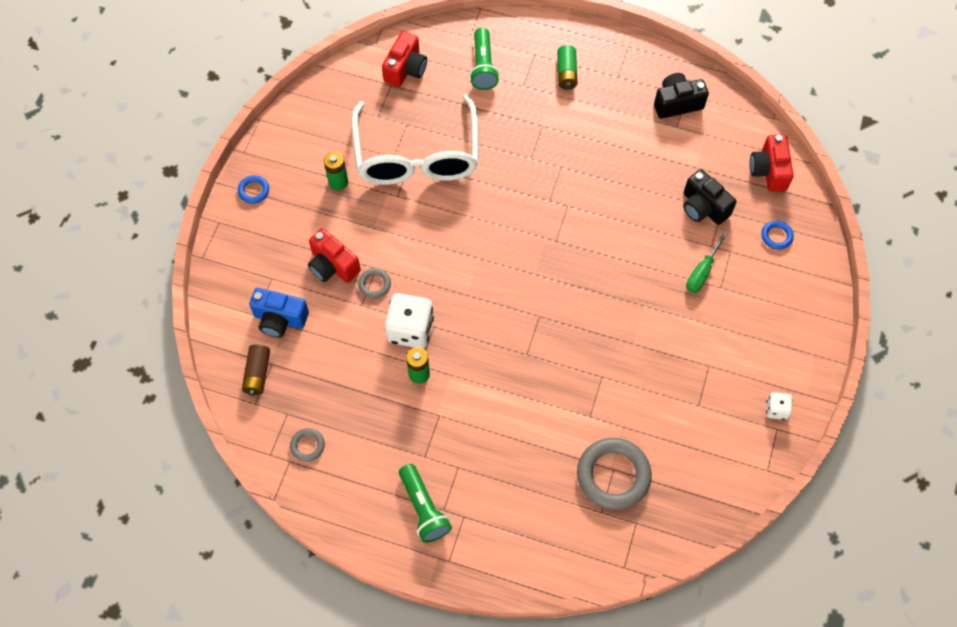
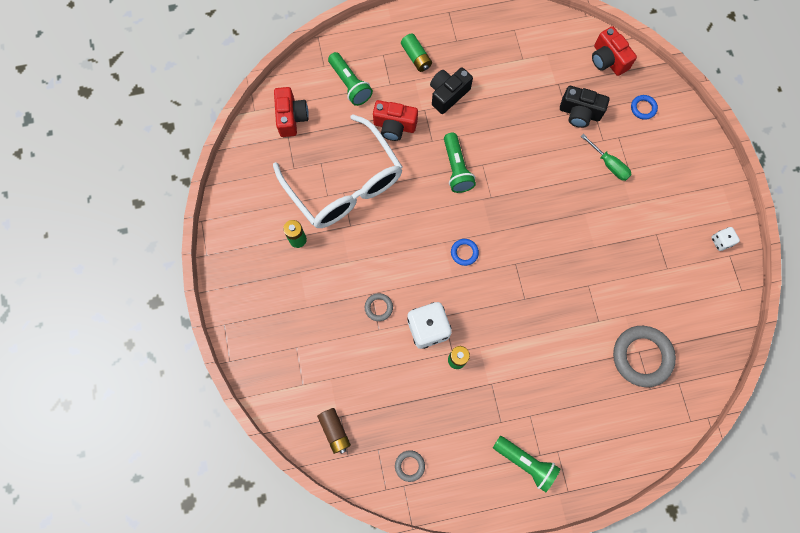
camera: 30 degrees left, 10 degrees up
(254, 191) = (235, 283): blue ring -> blue ring (464, 252)
(280, 319) = (324, 377): blue camera -> none
(333, 266) = (337, 310): red camera -> red camera (394, 126)
(538, 196) = (456, 168): none -> green flashlight
(677, 103) = (511, 40): black camera -> black camera (448, 94)
(702, 272) = (609, 164): green screwdriver -> green screwdriver turned 45 degrees counterclockwise

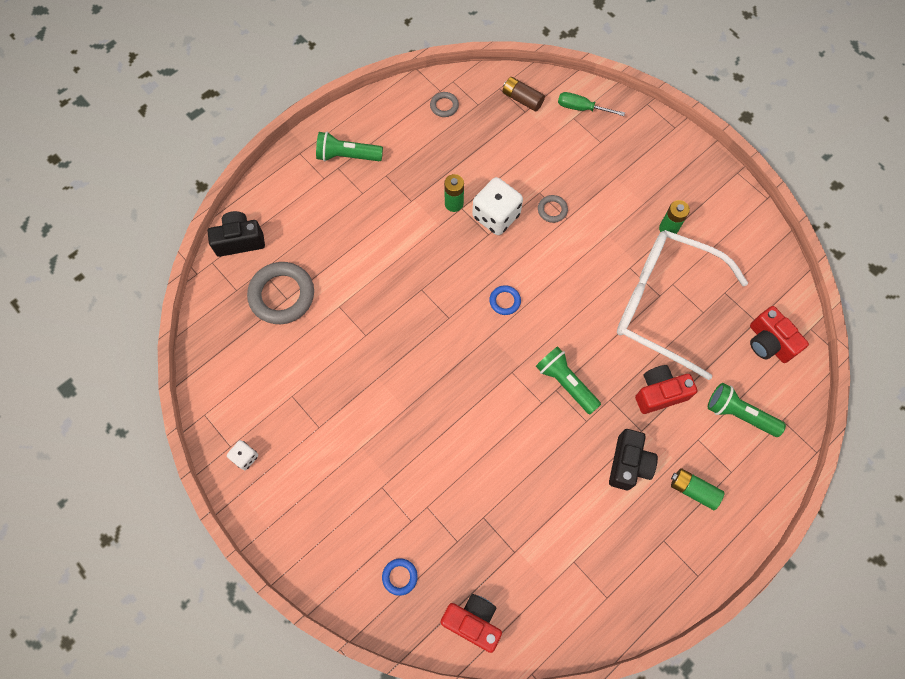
camera: 150 degrees right, 5 degrees down
(579, 113) = (470, 526): black camera -> black camera (239, 240)
(609, 164) = (406, 480): green screwdriver -> green screwdriver (582, 108)

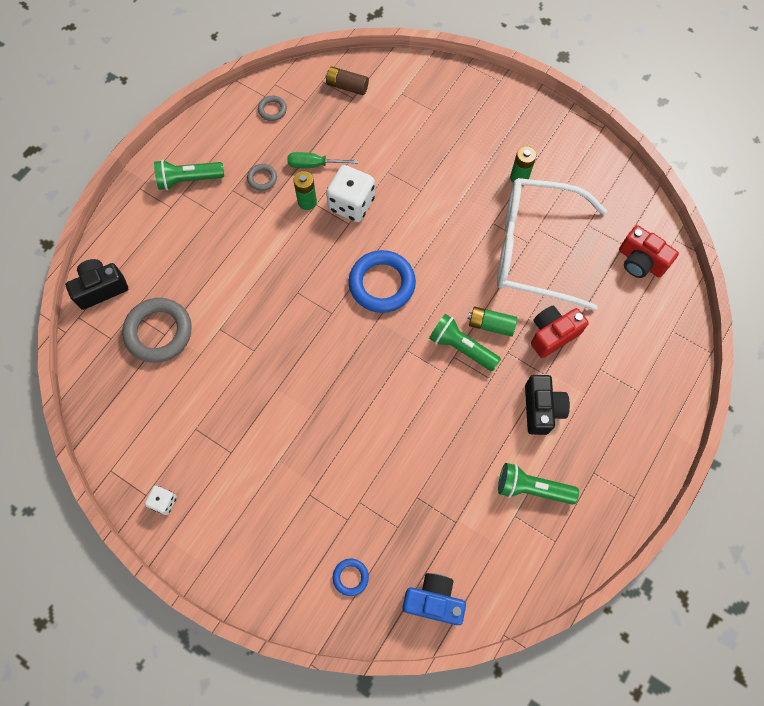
camera: 15 degrees left, 0 degrees up
(473, 621) = (433, 600): red camera -> blue camera
(505, 301) = (382, 284): blue ring -> blue ring, size x2.11
(552, 210) = (404, 186): grey ring -> grey ring (262, 179)
(582, 108) = (407, 82): green screwdriver -> green screwdriver (314, 165)
(693, 490) = (608, 418): green battery -> green battery (491, 325)
(739, 414) = (631, 335): green flashlight -> green flashlight (531, 488)

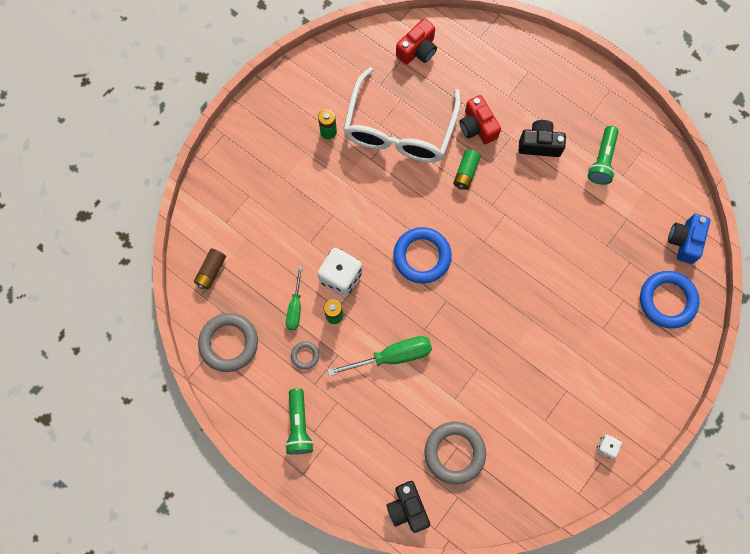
camera: 85 degrees left, 5 degrees up
(264, 262) = (392, 356): none -> green screwdriver
(272, 110) = (229, 343): grey ring -> grey ring, size x2.11
(350, 577) = (667, 300): blue ring -> blue ring, size x2.11
(461, 347) = (484, 198): green flashlight -> none

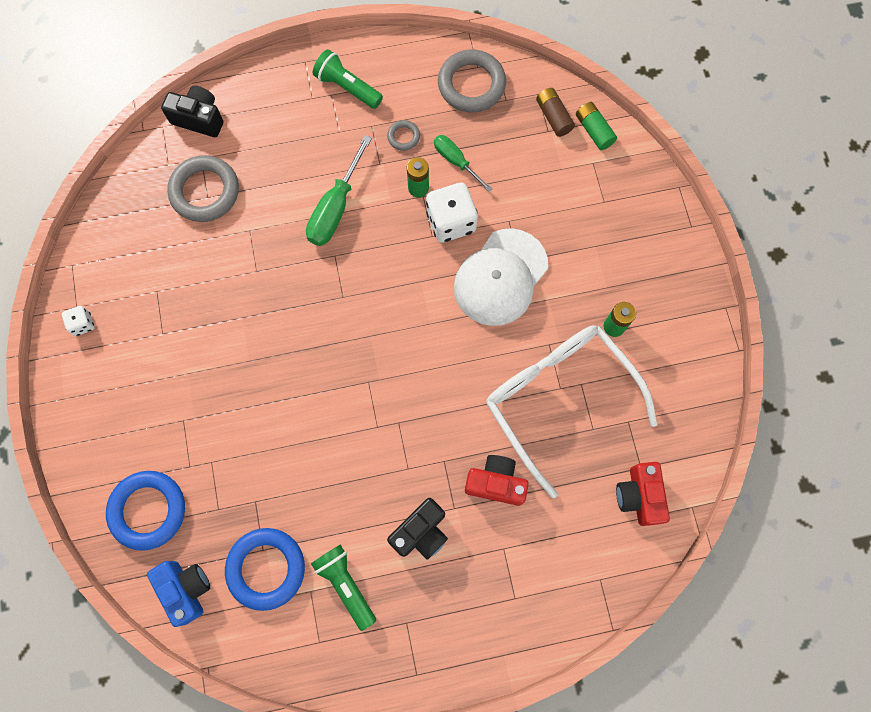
camera: 130 degrees right, 0 degrees up
(352, 218) = (500, 277): none -> white cap
(422, 256) = (405, 310): blue ring -> blue ring (266, 568)
(466, 173) = (455, 426): green battery -> green battery (594, 131)

